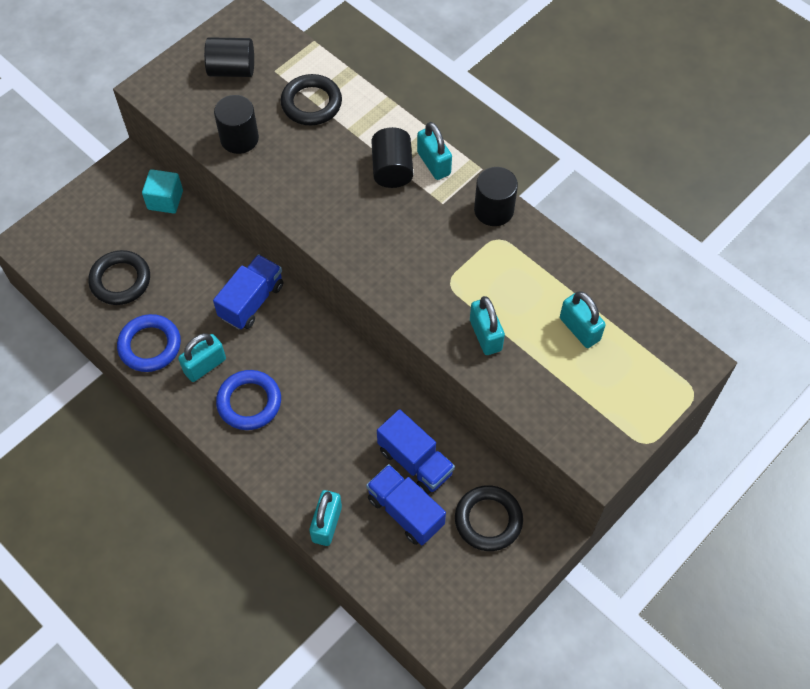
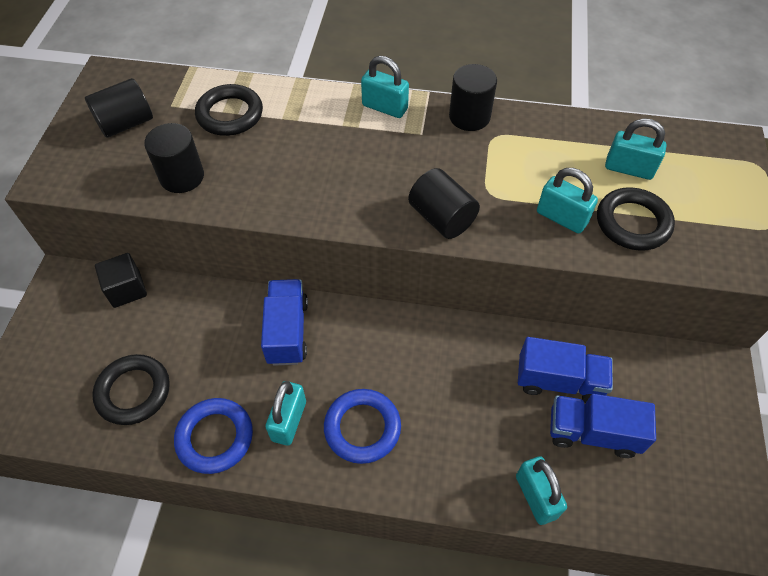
camera: 35 degrees left, 5 degrees down
(165, 200) = (126, 289): turquoise cube -> black cube
(392, 169) = (352, 130): black cylinder -> black cylinder (442, 218)
(488, 520) = (664, 390): black ring -> black ring (632, 223)

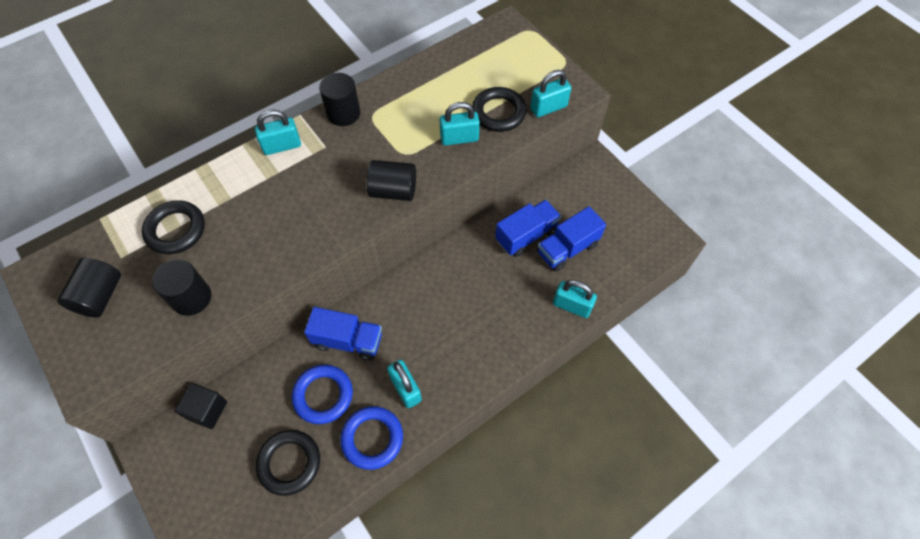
camera: 45 degrees left, 5 degrees up
(287, 331) = (348, 340): blue truck -> blue truck turned 150 degrees clockwise
(362, 428) = (451, 354): blue ring -> blue ring (323, 395)
(629, 169) = (467, 81): turquoise padlock -> turquoise padlock (548, 108)

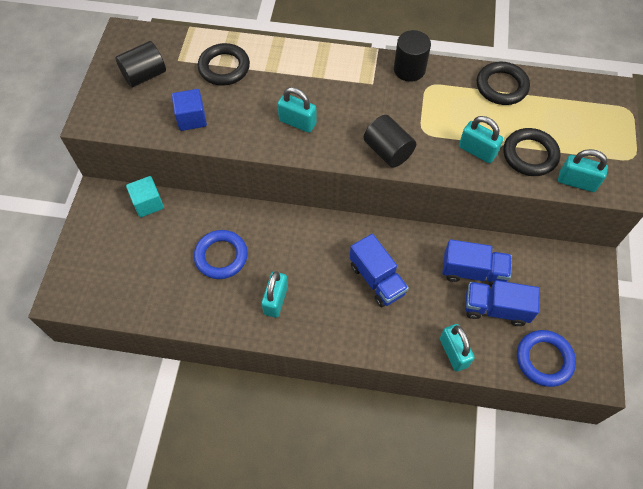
camera: 45 degrees right, 0 degrees up
(191, 298) = (191, 118): black cylinder -> blue cube
(207, 410) = (148, 203): black cube -> turquoise cube
(282, 146) = (344, 61): turquoise padlock -> turquoise padlock (297, 122)
(289, 463) = (161, 279): black ring -> black ring (501, 86)
(348, 340) = (271, 235): blue truck -> blue truck (377, 279)
(372, 438) = (223, 312): blue ring -> blue ring (544, 359)

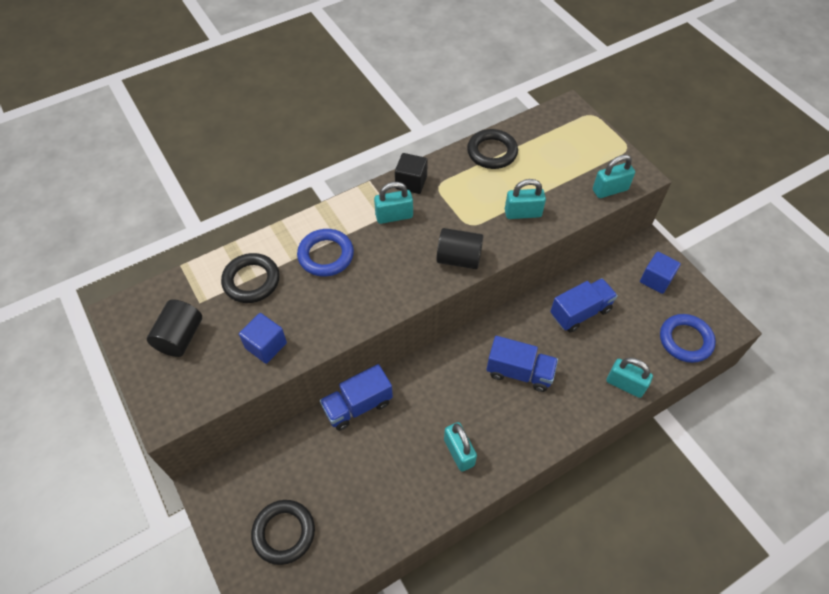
camera: 40 degrees left, 5 degrees down
(148, 203) = (265, 457): turquoise cube -> none
(221, 256) = (378, 452): blue ring -> blue ring (326, 255)
(297, 122) = (363, 285): turquoise padlock -> turquoise padlock (394, 216)
(409, 69) = (411, 182): black cylinder -> black cube
(496, 309) = (621, 328): blue truck -> blue truck (358, 406)
(530, 155) = (561, 191): black ring -> black ring (284, 533)
(569, 294) = (656, 280): none -> blue cube

